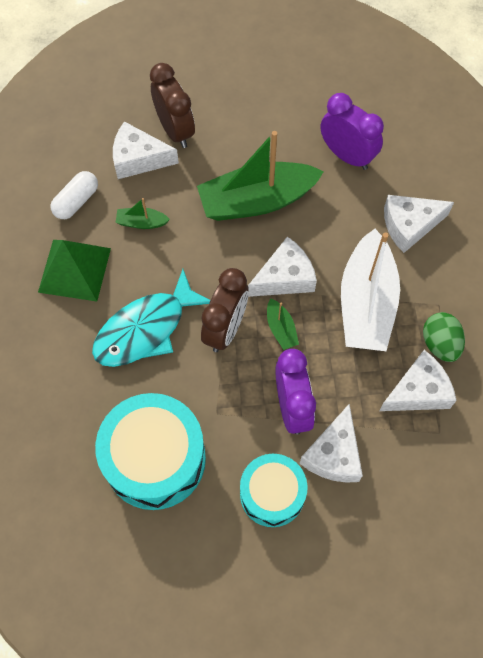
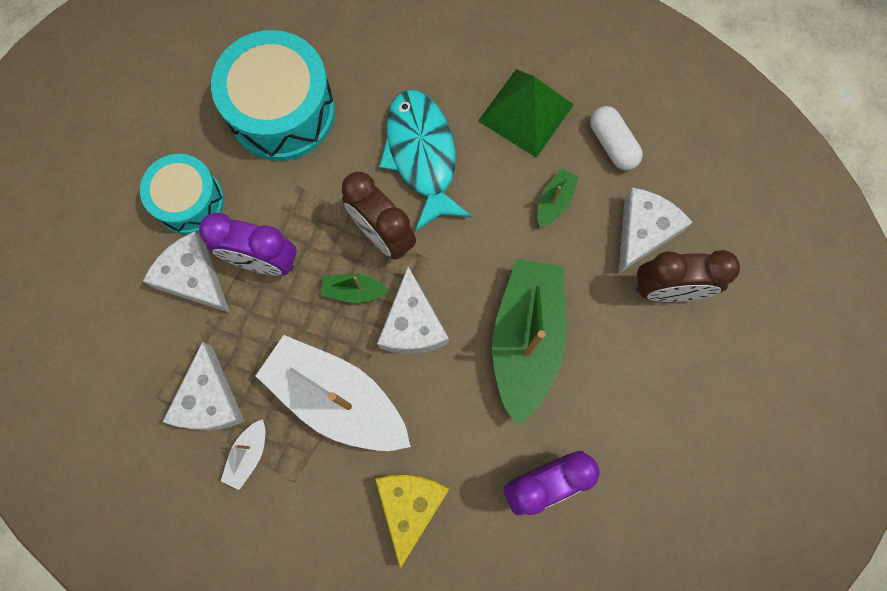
camera: 115 degrees right, 10 degrees up
(409, 225) = (410, 506): white cheese -> yellow cheese
(440, 344) = (248, 455): green egg -> white boat

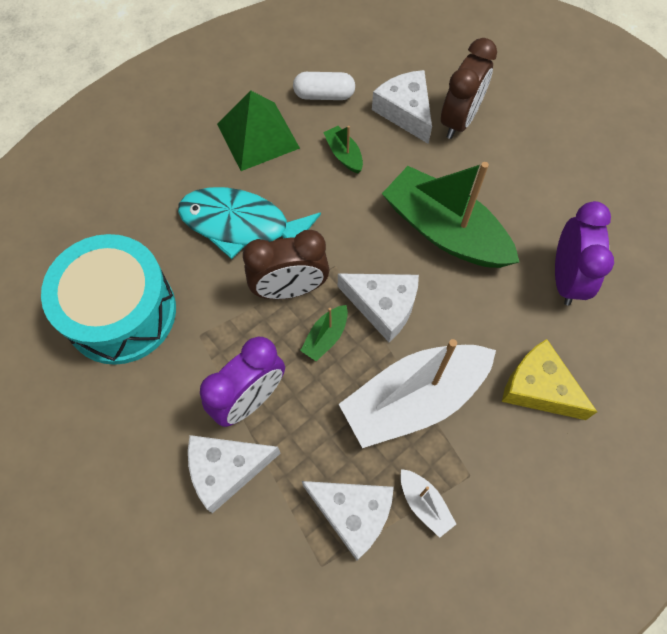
camera: 60 degrees left, 10 degrees down
(189, 201) = (148, 436): turquoise drum -> none

